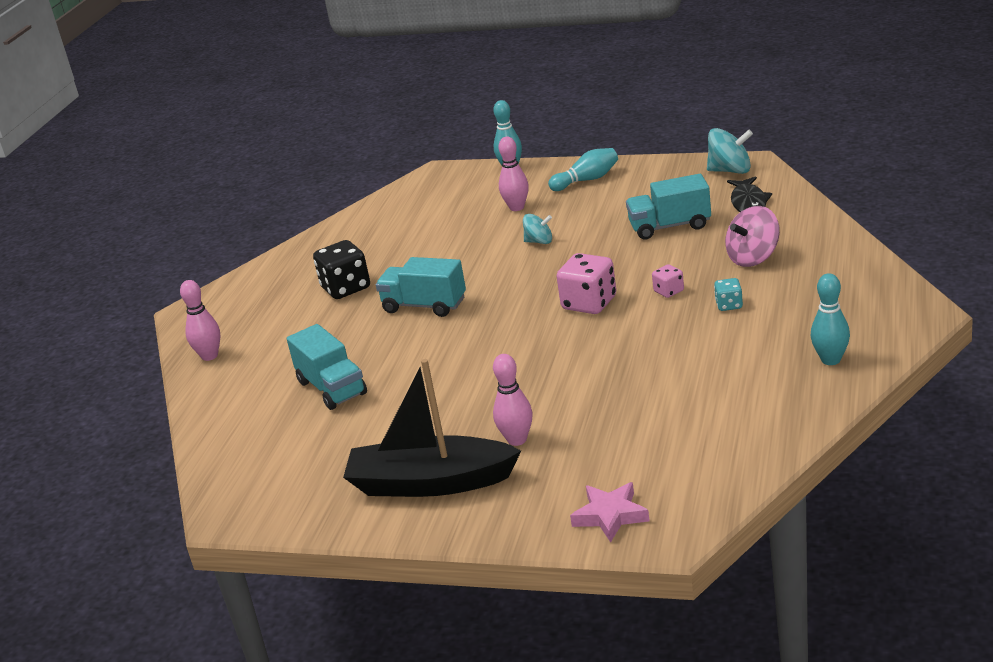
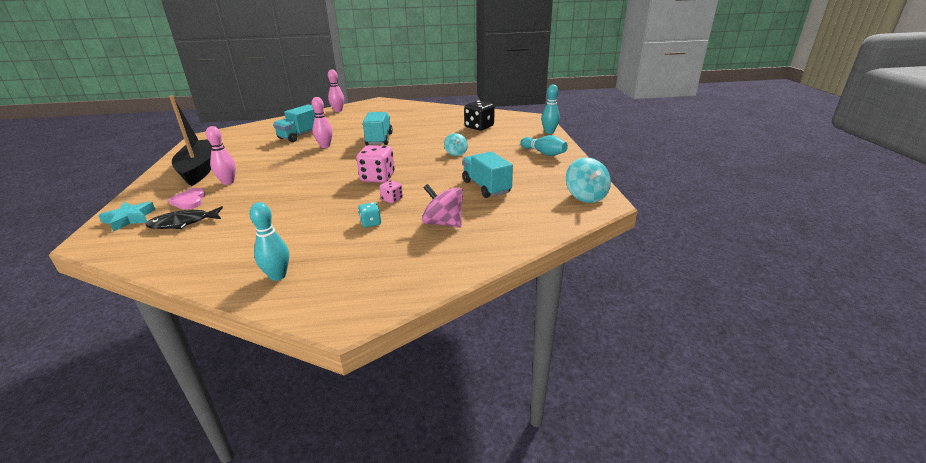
camera: 65 degrees right, 0 degrees up
(346, 288) = (398, 121): black dice -> black dice (479, 127)
(516, 207) = (498, 141): pink bowling pin -> pink bowling pin (325, 146)
(572, 467) = (189, 201): none -> pink heart
(610, 515) = (129, 219): pink star -> turquoise star
(748, 202) = (534, 210): black fish -> black fish (183, 223)

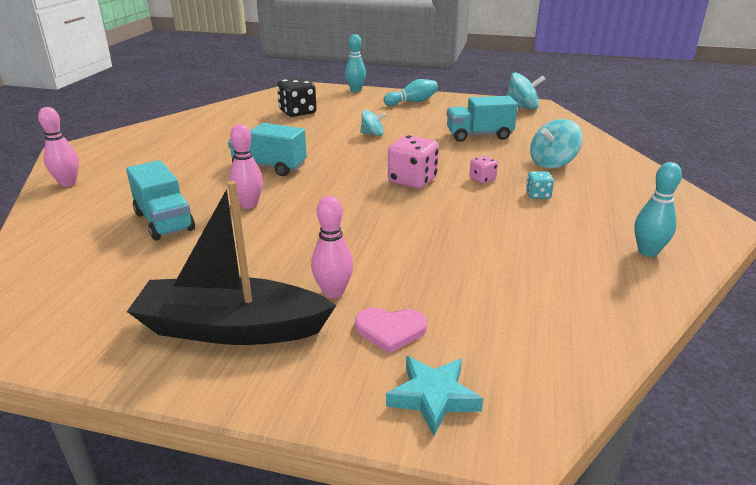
camera: 70 degrees left, 0 degrees up
(183, 223) = (480, 330): black fish -> none
(443, 223) = (552, 163): pink spinning top -> turquoise spinning top

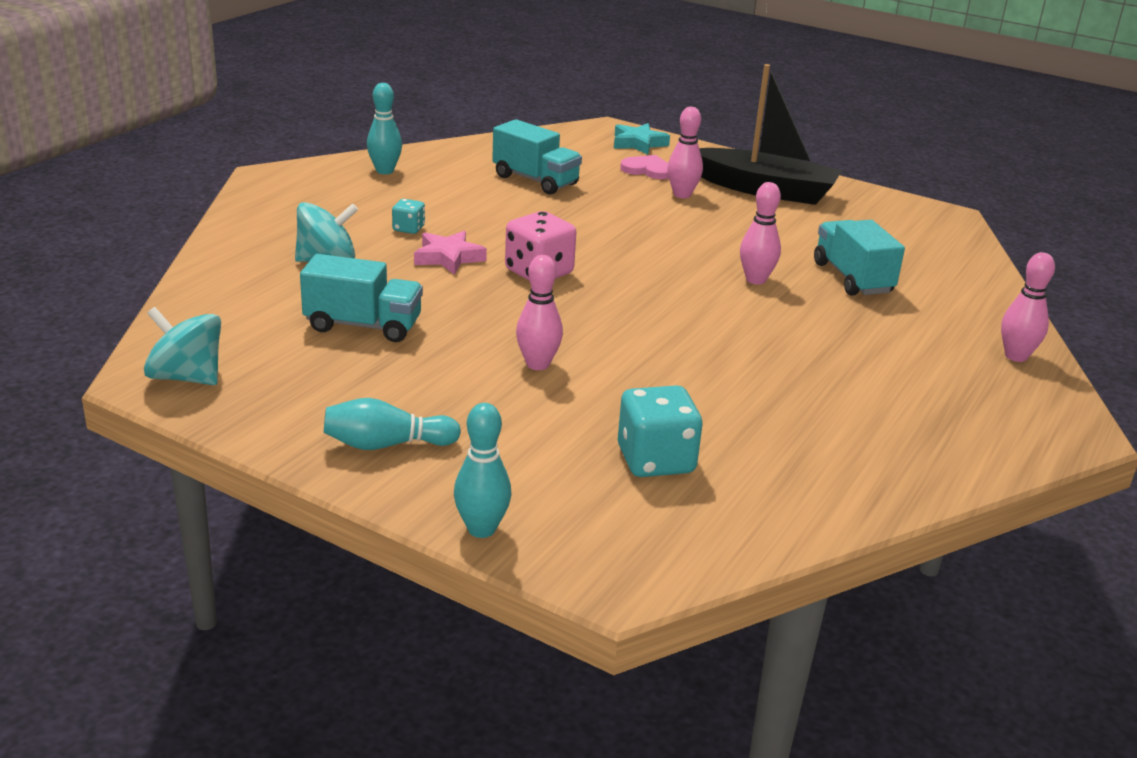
camera: 165 degrees left, 0 degrees up
(269, 167) = (727, 330): turquoise truck -> turquoise truck (535, 180)
(297, 112) = (655, 460): black dice -> turquoise dice
(372, 134) = (537, 364): turquoise spinning top -> pink bowling pin
(482, 179) = (448, 257): pink dice -> pink star

